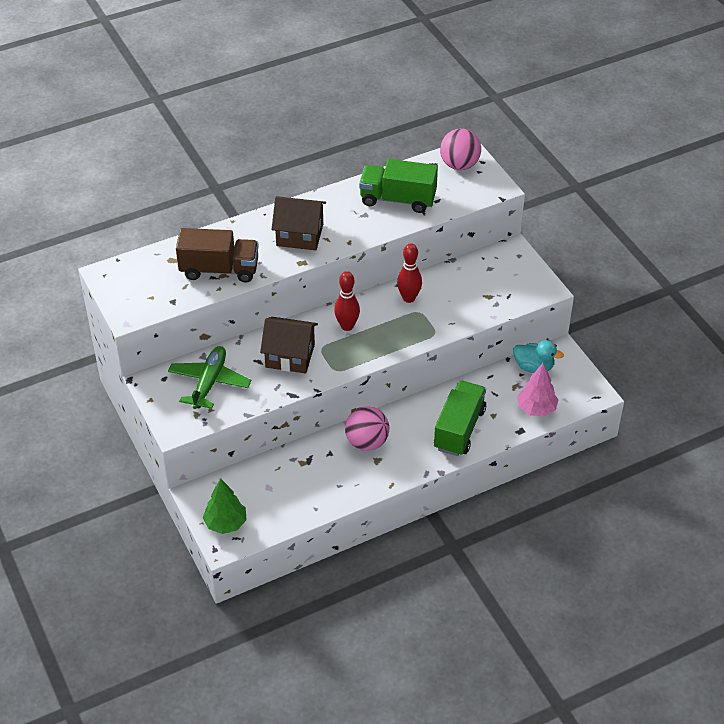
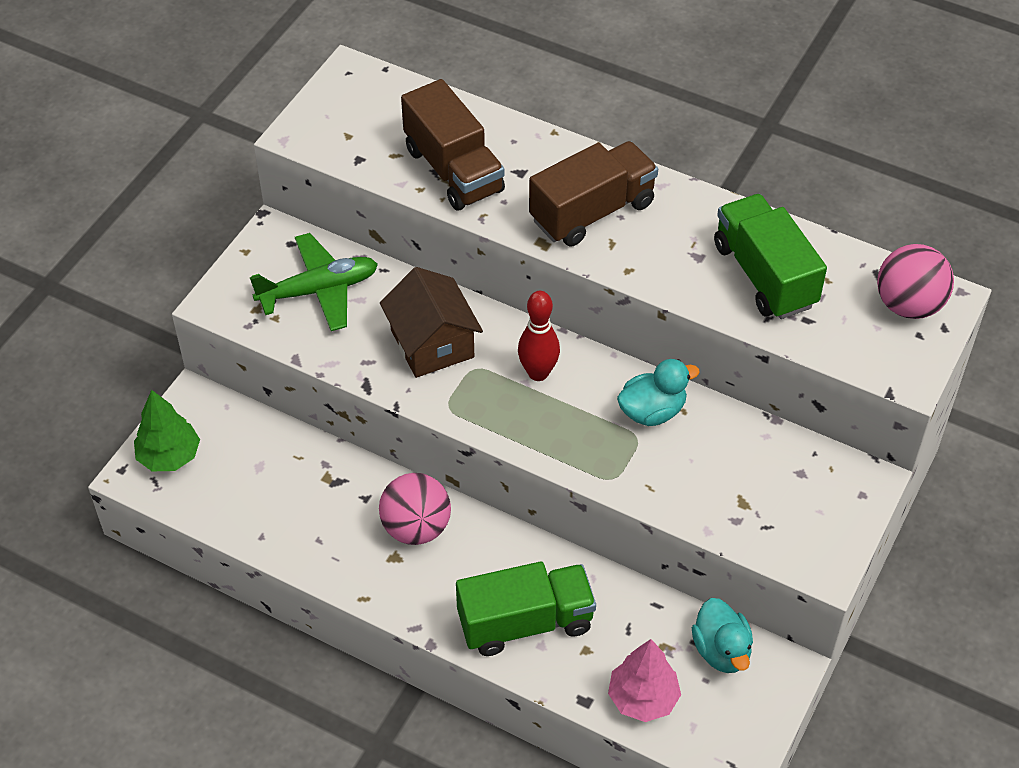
camera: 55 degrees right, 5 degrees up
(300, 235) = (592, 212): brown house -> brown truck
(409, 298) = (652, 411): red bowling pin -> turquoise duck

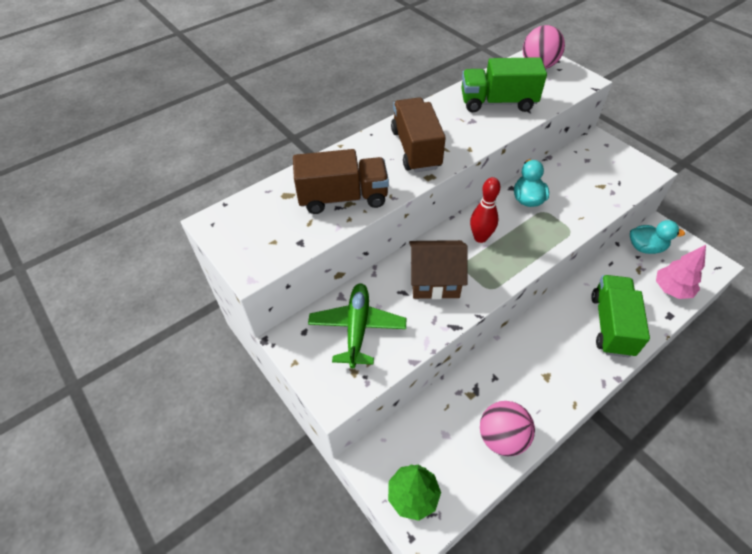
camera: 65 degrees left, 0 degrees up
(416, 528) = (527, 357): pink ball -> pink ball (502, 437)

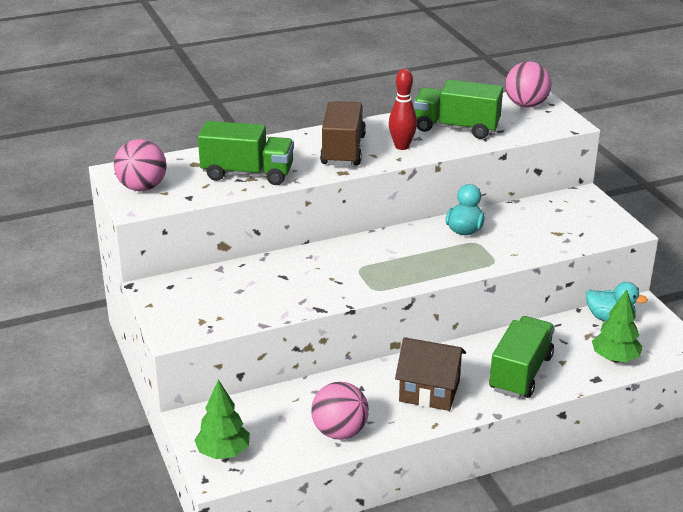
camera: 15 degrees right, 20 degrees down
(248, 240) = (142, 187): none -> pink ball
(343, 198) = (247, 174): brown truck -> green truck
(357, 328) = (222, 293): green plane -> none
(434, 280) = (321, 273): brown house -> brown house (429, 391)
(480, 237) = (391, 251): red bowling pin -> red bowling pin (402, 146)
(671, 289) = (615, 358): pink tree -> green tree

